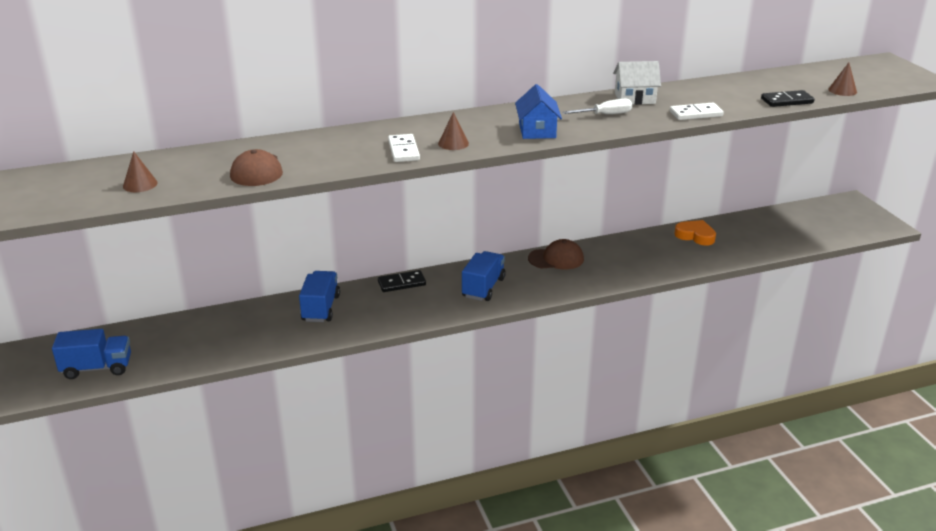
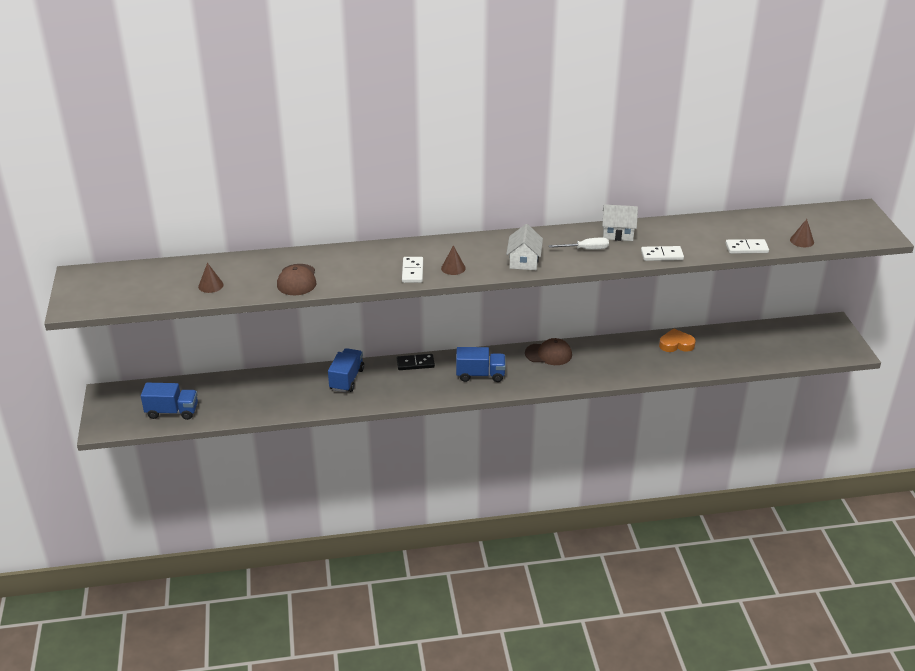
camera: 10 degrees right, 5 degrees up
(483, 288) = (480, 375): blue truck -> blue truck turned 60 degrees clockwise
(537, 130) = (524, 261): blue house -> white house
(695, 236) = (676, 344): orange heart -> orange heart turned 45 degrees counterclockwise
(787, 101) = (746, 248): black domino -> white domino

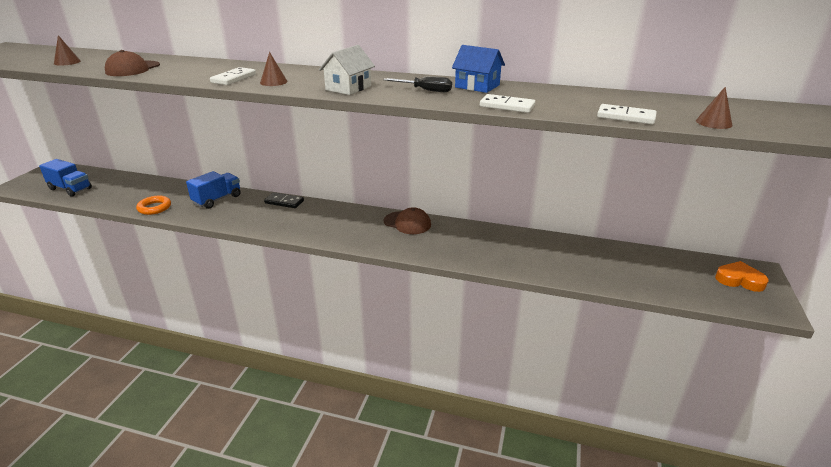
camera: 25 degrees right, 5 degrees down
(296, 406) = (154, 208): none -> orange ring
(480, 375) = (327, 223): blue truck -> none
(585, 249) = (425, 90): white screwdriver -> black screwdriver
(618, 233) = (477, 86): white house -> blue house
(676, 344) = (546, 246): orange heart -> orange heart (739, 280)

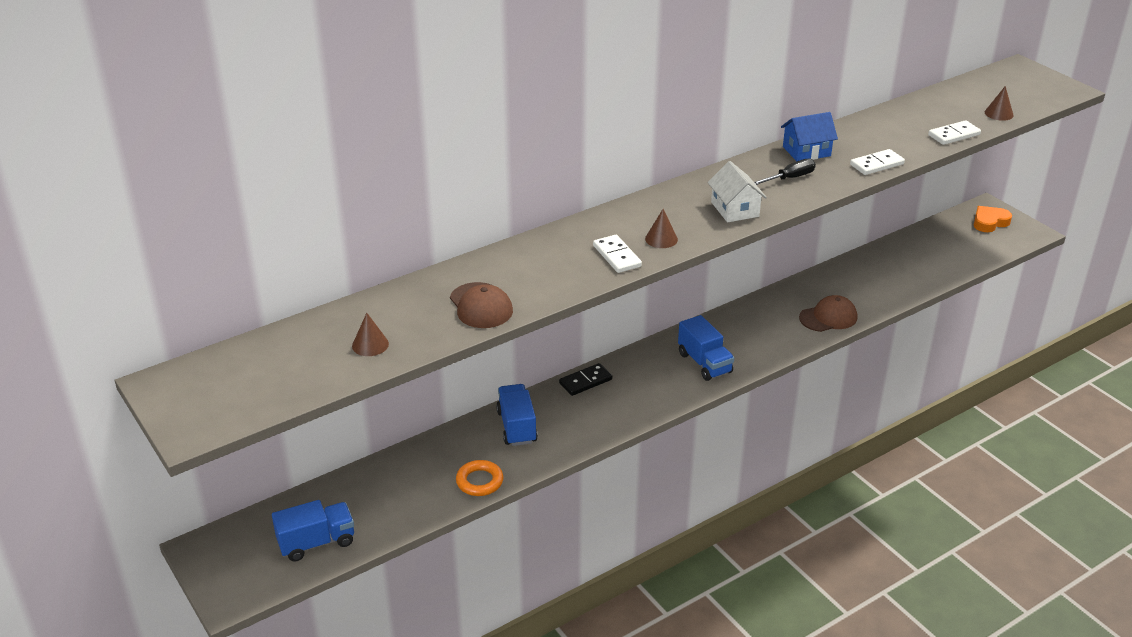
camera: 50 degrees left, 5 degrees up
(351, 230) = (704, 363): none -> blue truck
(407, 223) = (729, 324): brown cap -> brown cap (828, 317)

